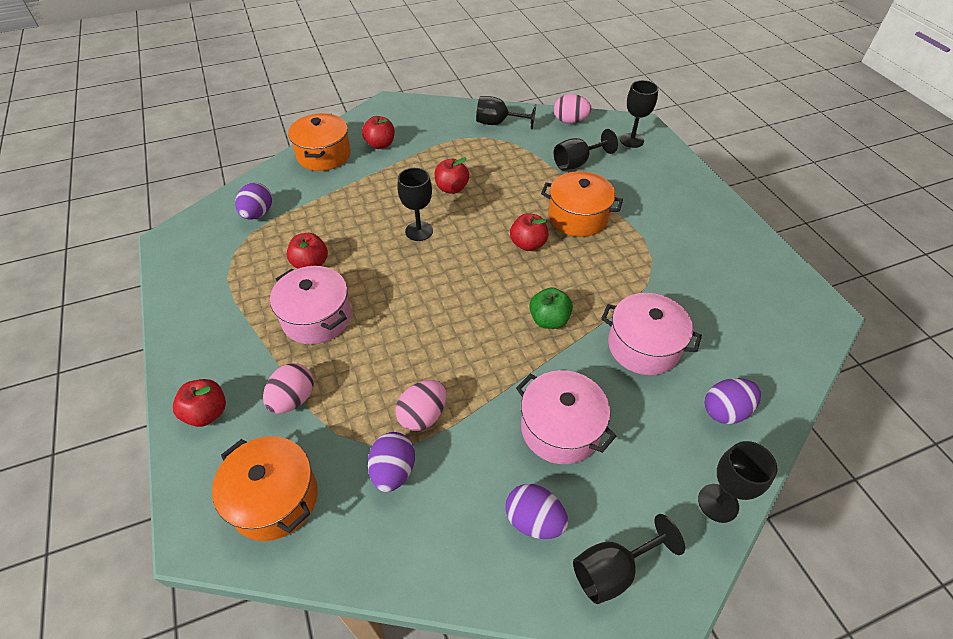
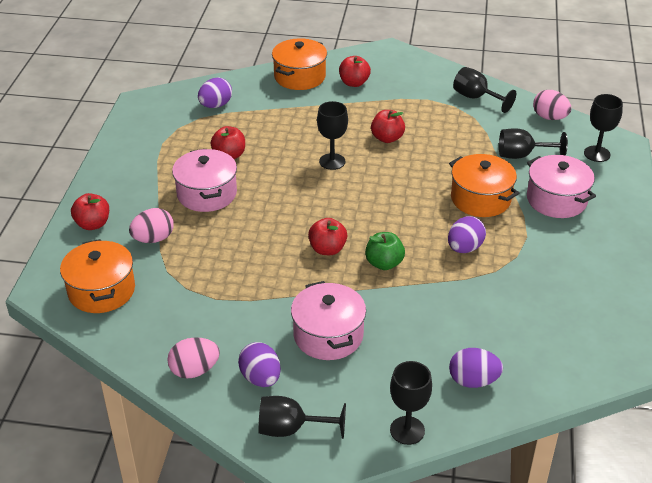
camera: 30 degrees right, 10 degrees down
(393, 471) = (188, 308): purple egg -> purple egg (464, 248)
(423, 415) = (234, 285): pink egg -> pink egg (194, 370)
(528, 244) = (416, 203): red apple -> red apple (327, 249)
(643, 346) = (447, 312): pink pot -> pink pot (556, 200)

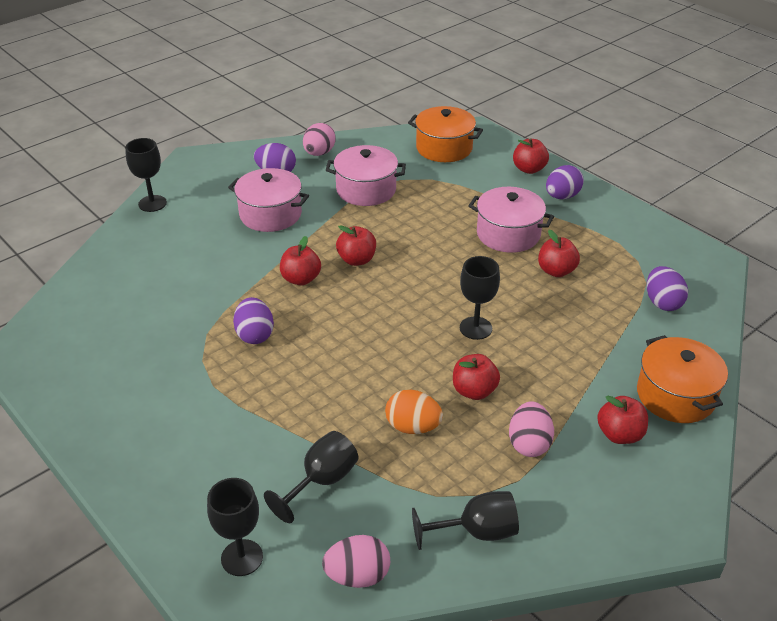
camera: 130 degrees right, 0 degrees up
(153, 239) = (477, 187): pink egg -> pink egg (529, 443)
(291, 429) = (222, 165): black goblet -> none
(384, 263) = (301, 279): green apple -> red apple
(443, 145) = (413, 427): none -> orange egg
(473, 381) = (139, 251): purple egg -> purple egg (562, 196)
(480, 199) = (299, 392): orange pot -> none
(556, 200) = (225, 449): pink pot -> pink pot (366, 190)

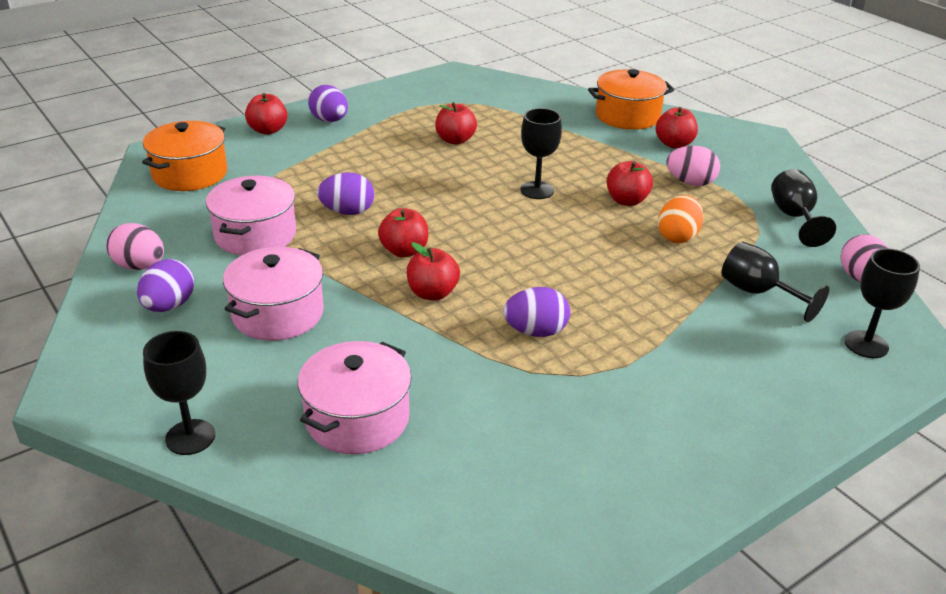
camera: 85 degrees left, 5 degrees down
(508, 234) = (386, 156): pink pot -> pink pot (357, 418)
(662, 302) = (511, 102): purple egg -> purple egg (347, 212)

